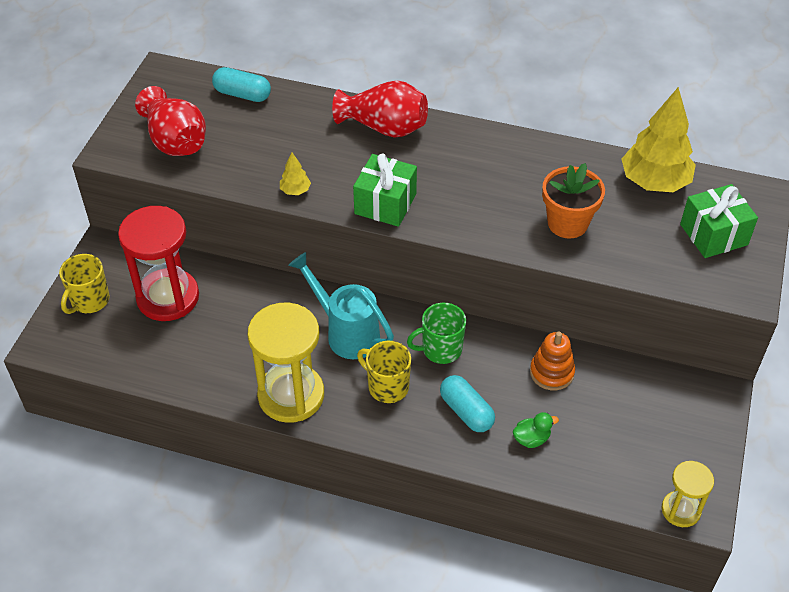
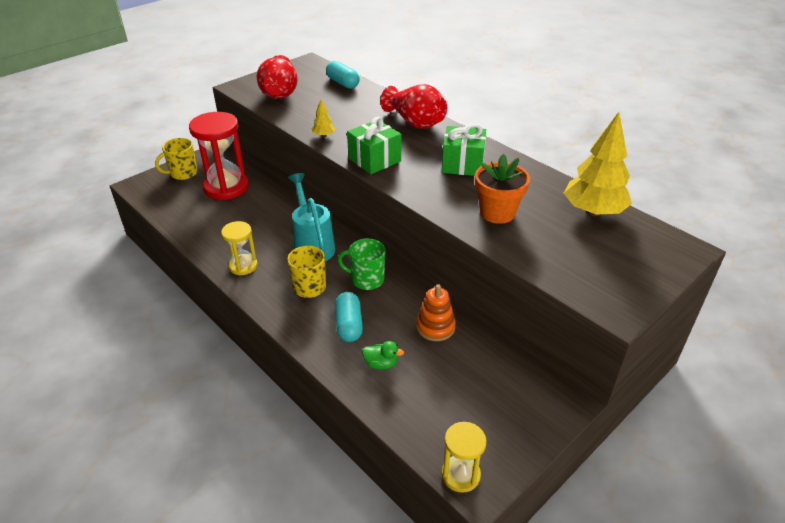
camera: 30 degrees right, 10 degrees down
(291, 395) = (243, 266): yellow hourglass -> yellow hourglass, size x0.55
(713, 234) = (618, 261): green gift -> green gift (462, 164)

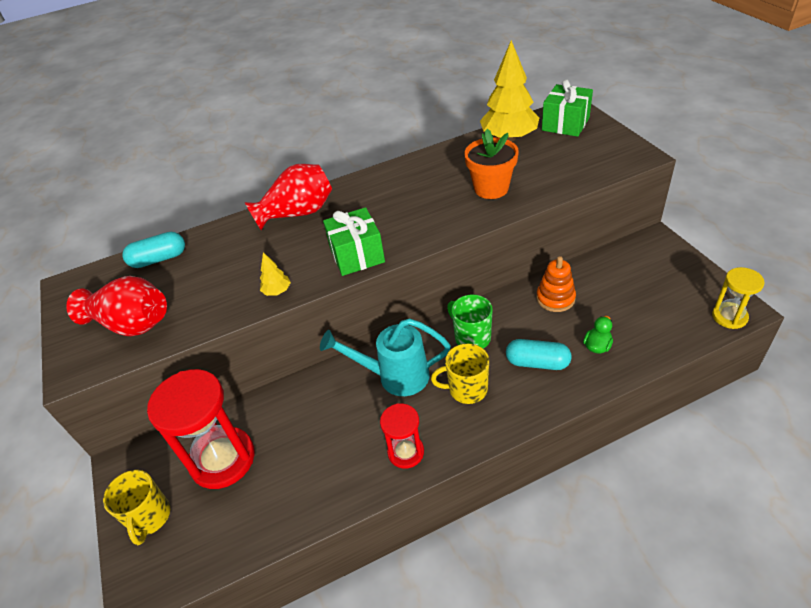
camera: 65 degrees left, 5 degrees up
(243, 266) = (406, 452): yellow hourglass -> red hourglass
(366, 279) = (471, 337): green mug -> green mug turned 105 degrees clockwise
(462, 164) = (400, 195): green gift -> green gift (565, 124)

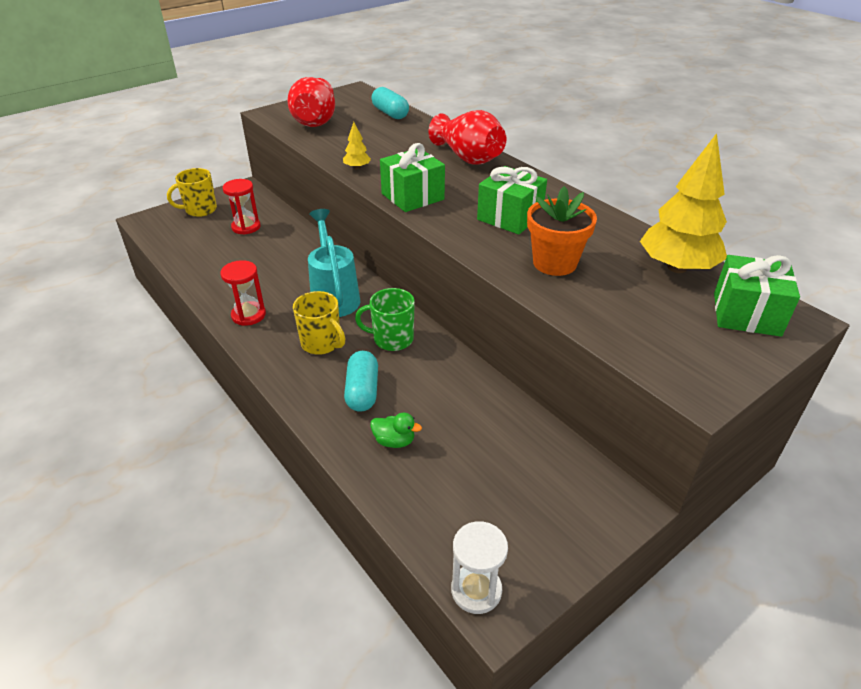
camera: 70 degrees right, 5 degrees down
(222, 459) = (246, 227): red hourglass -> red hourglass, size x0.55
(416, 201) = (510, 217): none -> green gift
(467, 389) = (322, 343): yellow mug -> yellow mug turned 150 degrees clockwise
(471, 337) = (392, 339): green mug -> green mug turned 120 degrees counterclockwise
(555, 298) = (468, 400): orange stacking toy -> none
(729, 317) = (476, 590): yellow hourglass -> white hourglass

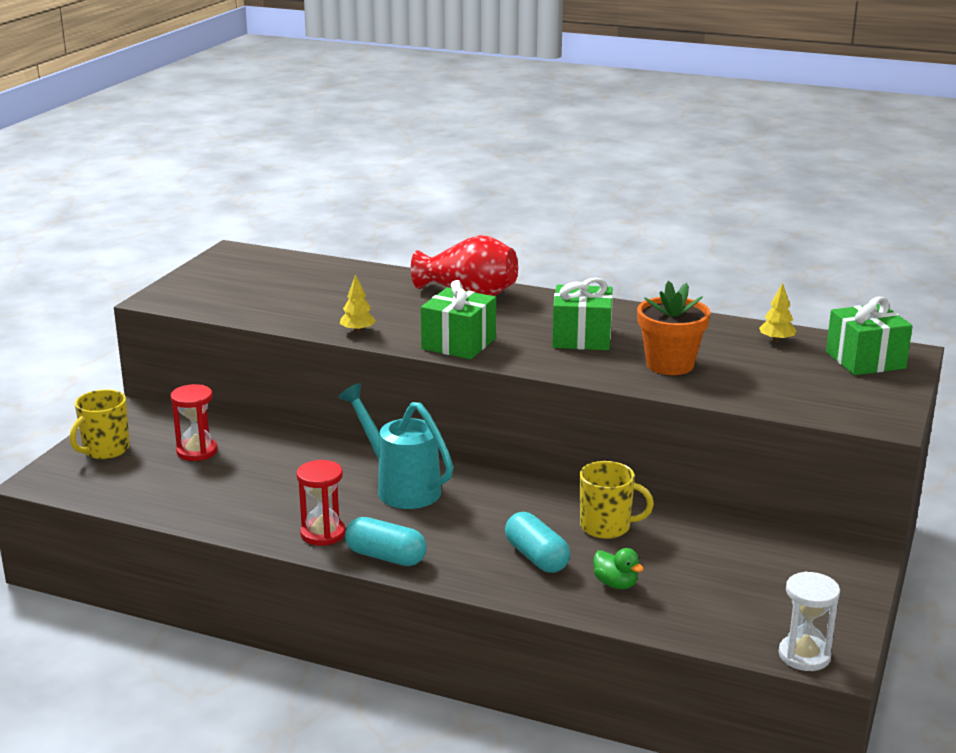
camera: 30 degrees left, 15 degrees down
(315, 120) = (233, 295): red vase -> none
(322, 343) = (442, 532): yellow mug -> yellow mug (606, 527)
(390, 113) = (316, 268): turquoise capsule -> turquoise capsule (386, 557)
(392, 339) = (513, 506): green mug -> none
(394, 441) = (616, 584): green duck -> green duck turned 60 degrees clockwise
(677, 267) = (776, 340): yellow tree -> yellow tree, size x0.43

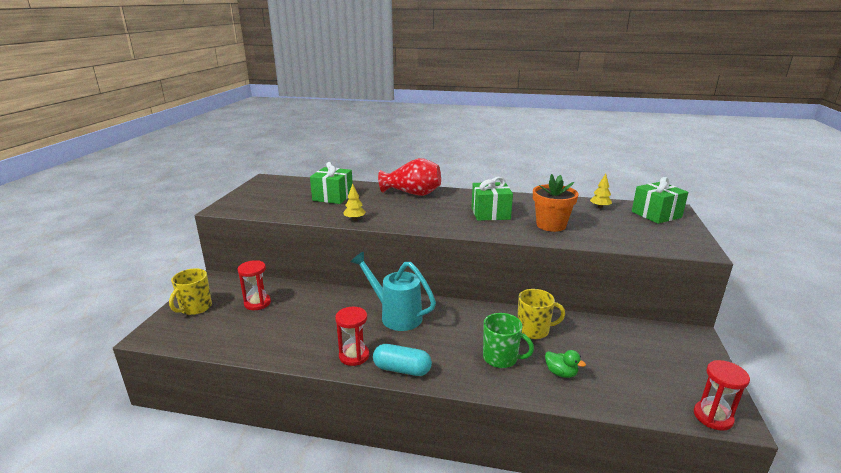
camera: 10 degrees left, 0 degrees up
(458, 343) = (419, 222): green gift -> green gift (333, 197)
(536, 557) = (501, 358): turquoise capsule -> green mug
(804, 655) = (713, 417): white hourglass -> red hourglass

